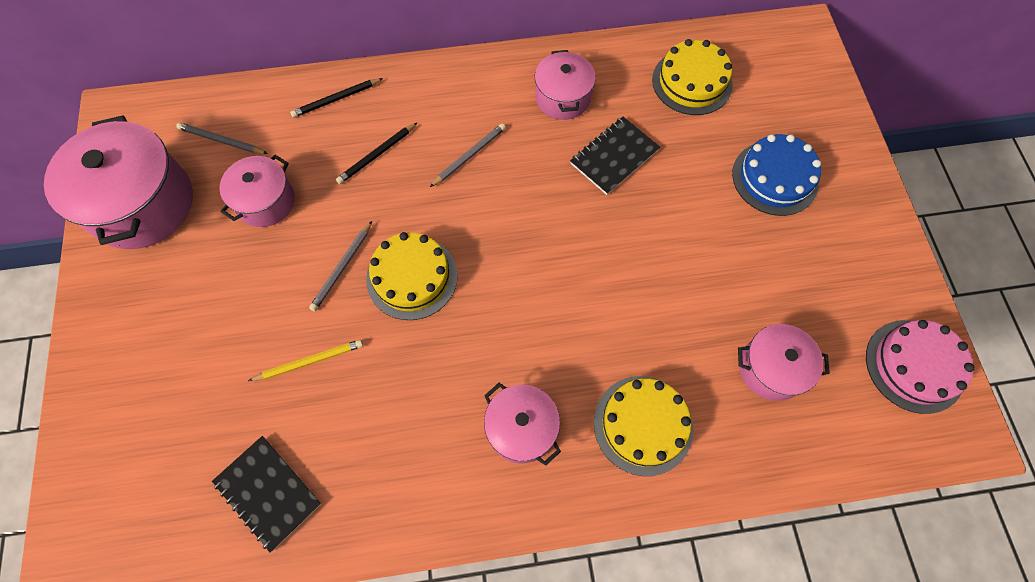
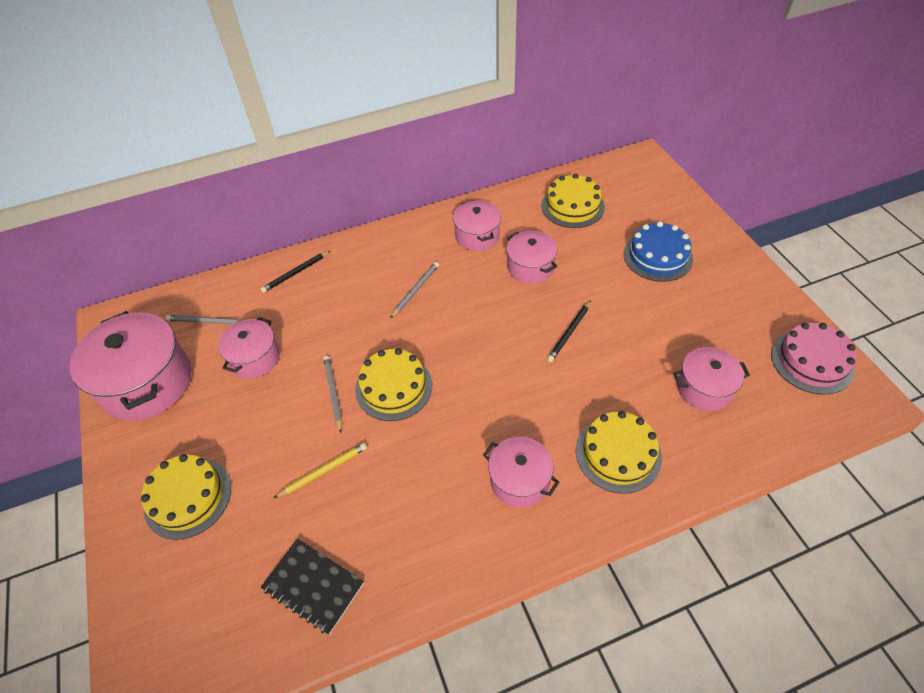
camera: 10 degrees left, 15 degrees down
(159, 355) = (188, 497): none -> yellow cake
(342, 268) = (333, 393): grey pencil -> grey pencil turned 150 degrees clockwise
(377, 155) = (340, 305): black pencil -> black pencil (569, 332)
(614, 157) = (530, 267): black notebook -> pink pot

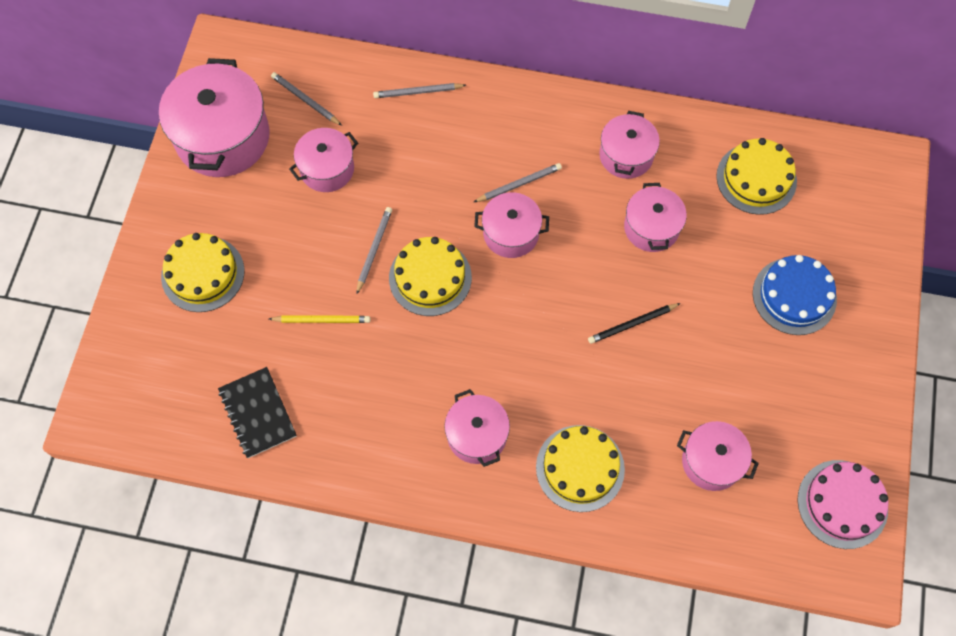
camera: 30 degrees right, 15 degrees up
(296, 273) = (418, 92): black pencil -> grey pencil
(434, 324) = (511, 233): none -> pink pot

